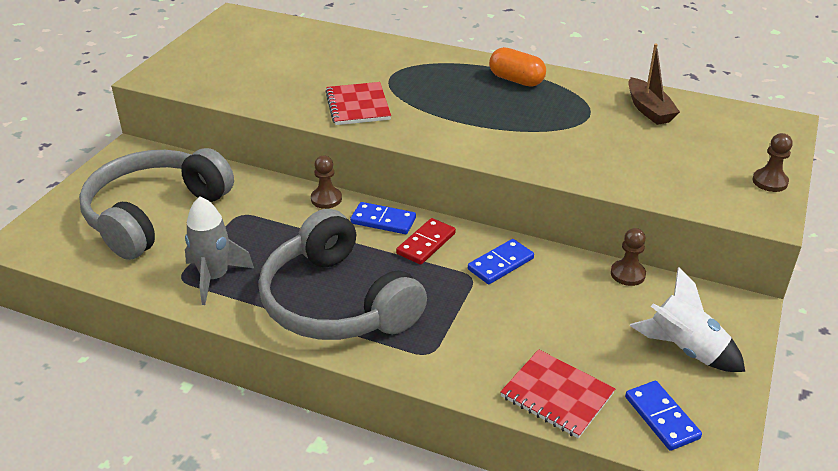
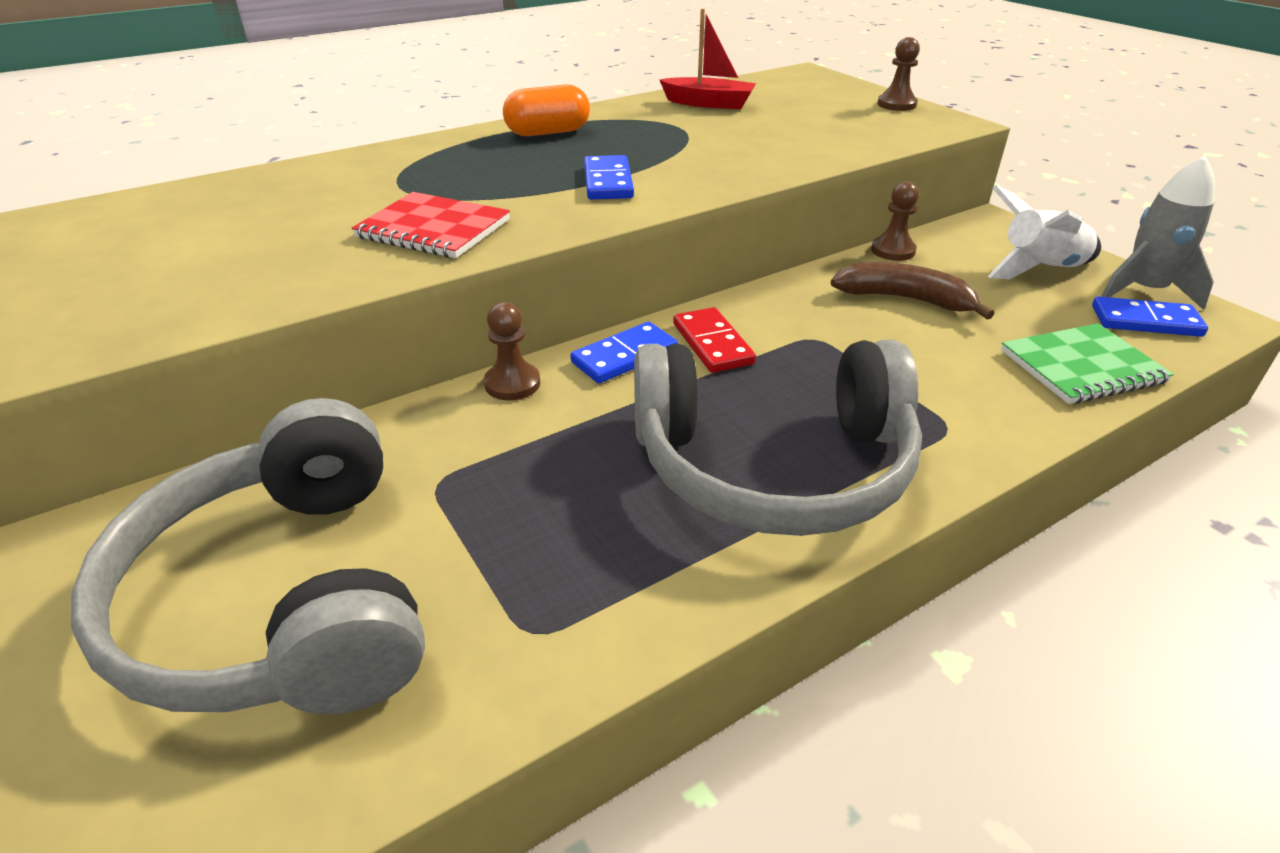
camera: 55 degrees left, 0 degrees up
(215, 277) = (579, 582): grey rocket -> grey rocket (1143, 291)
(500, 264) = (806, 311): blue domino -> blue domino (608, 182)
(557, 395) = (1081, 367): red notebook -> green notebook
(561, 298) = (904, 299): none -> brown banana
(649, 110) = (709, 103): brown boat -> red boat

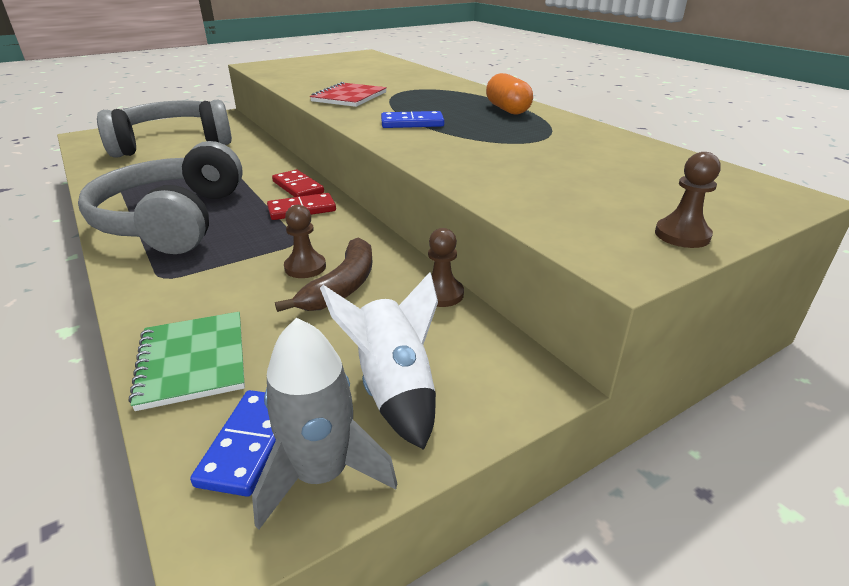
camera: 90 degrees right, 5 degrees down
(512, 383) = (284, 165): brown pawn -> brown pawn (305, 267)
(624, 356) = (298, 187): blue domino -> red domino
(709, 103) = (612, 150): red boat -> none

